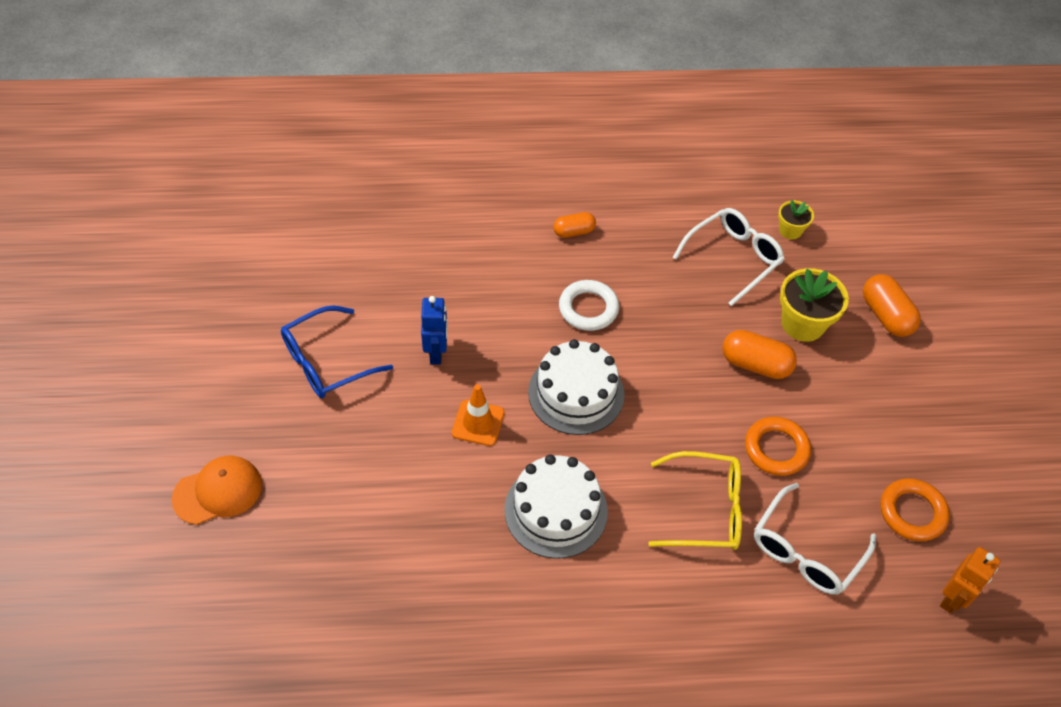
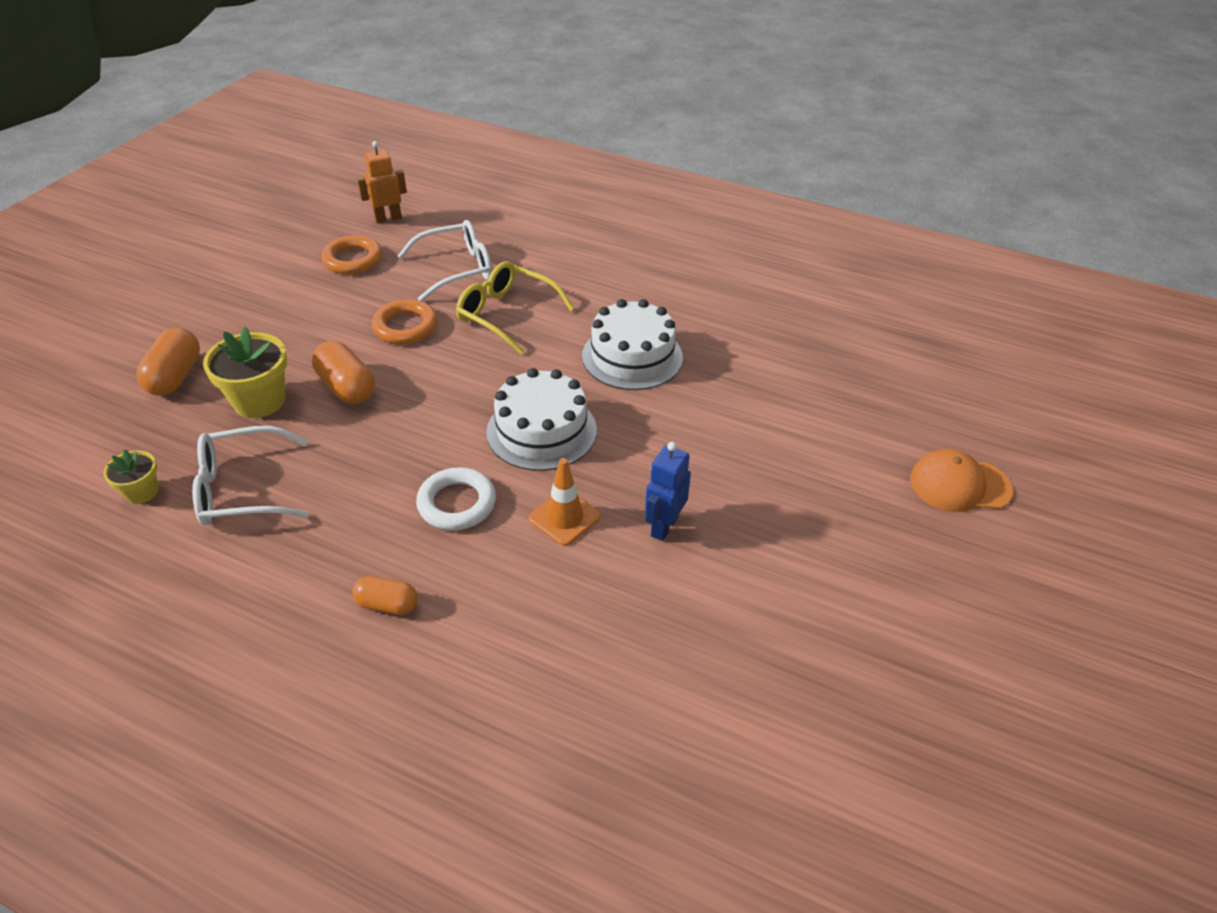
camera: 150 degrees left, 10 degrees down
(326, 362) = (801, 568): blue glasses -> none
(478, 423) = (659, 443): orange traffic cone -> orange traffic cone (564, 517)

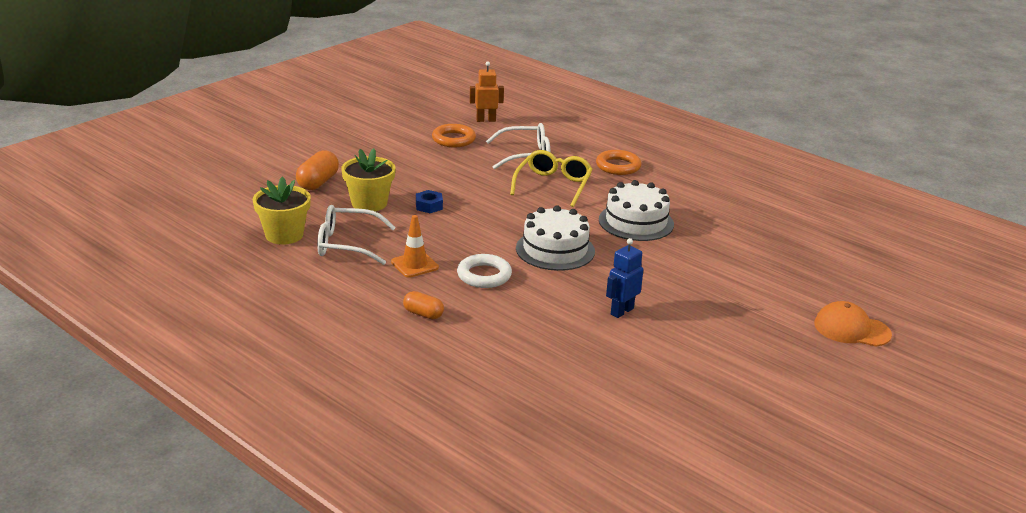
camera: 15 degrees right, 15 degrees down
(142, 492) = (284, 235): yellow flower pot -> yellow flower pot, size x1.77
(347, 387) = (429, 206): orange capsule -> blue nut
(405, 327) = (479, 181): orange ring -> orange ring (618, 166)
(506, 314) = (553, 185): yellow glasses -> yellow glasses turned 60 degrees clockwise
(564, 517) = (554, 295): orange traffic cone -> orange traffic cone (414, 265)

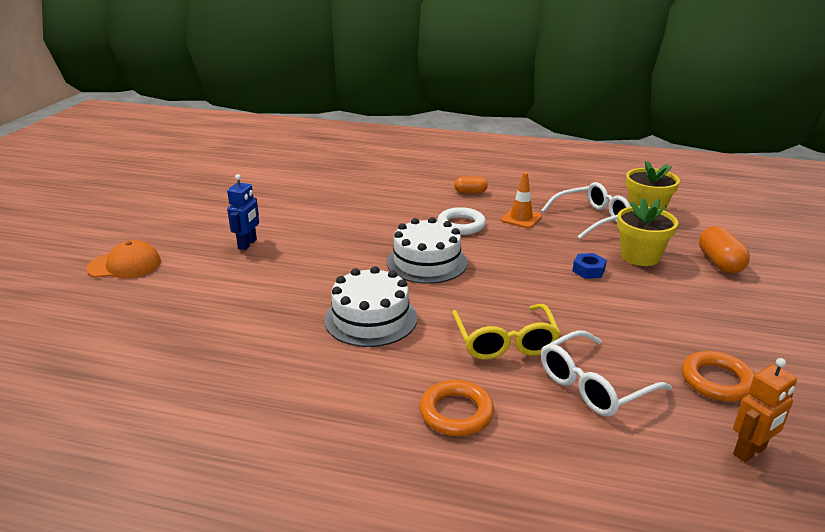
camera: 155 degrees right, 0 degrees up
(621, 311) = (332, 228): blue robot -> blue robot (247, 244)

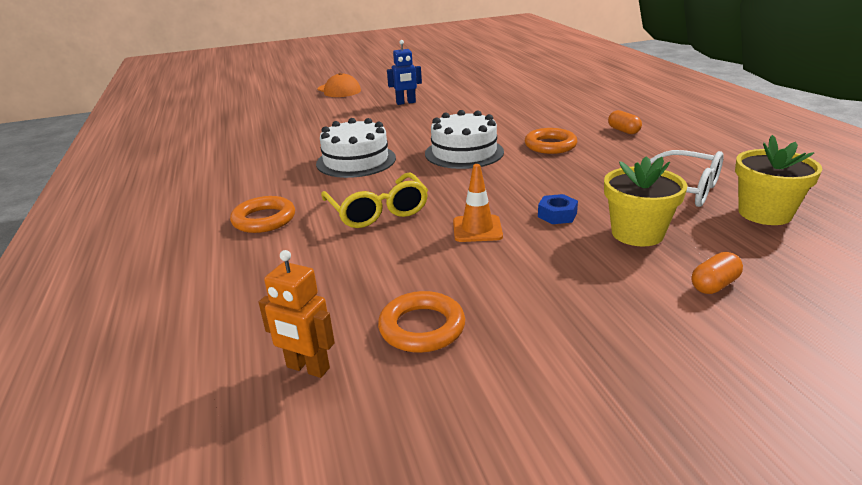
camera: 60 degrees right, 0 degrees up
(461, 225) = (550, 145): white ring -> orange ring
(505, 341) = (378, 211): yellow glasses -> yellow glasses turned 75 degrees counterclockwise
(521, 218) = (612, 162): orange traffic cone -> orange traffic cone (477, 229)
(594, 385) = (349, 263): white glasses -> none
(719, 263) = (714, 285): orange capsule -> orange capsule, size x0.64

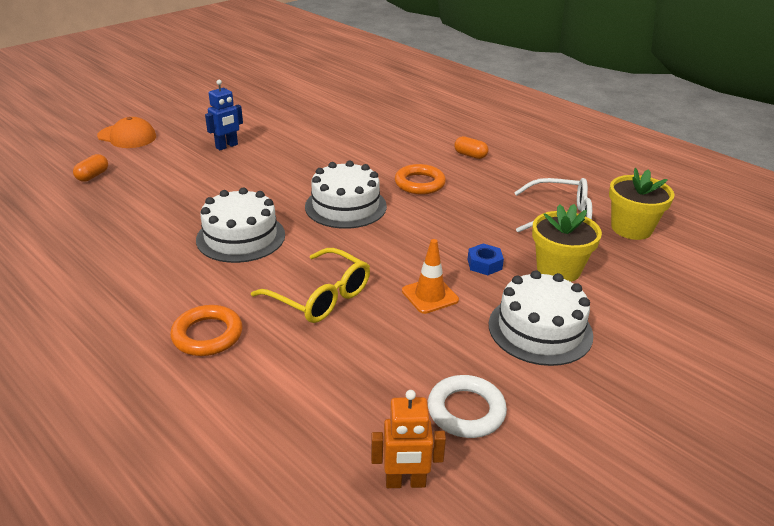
camera: 30 degrees left, 5 degrees up
(422, 327) = (466, 411): orange ring -> white ring
(567, 279) = (540, 329): none -> white cake
(714, 285) = (641, 306): orange capsule -> orange capsule (93, 176)

